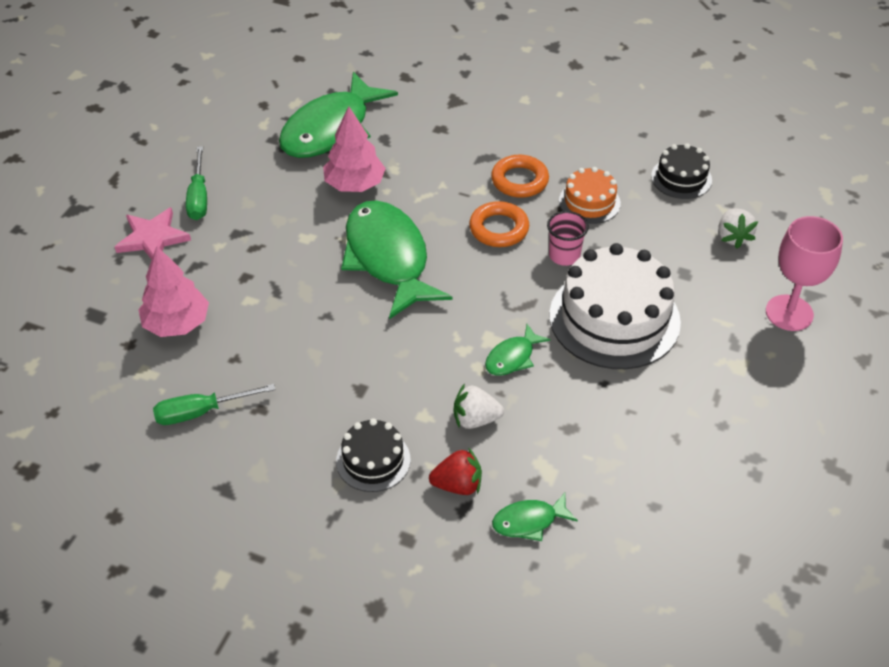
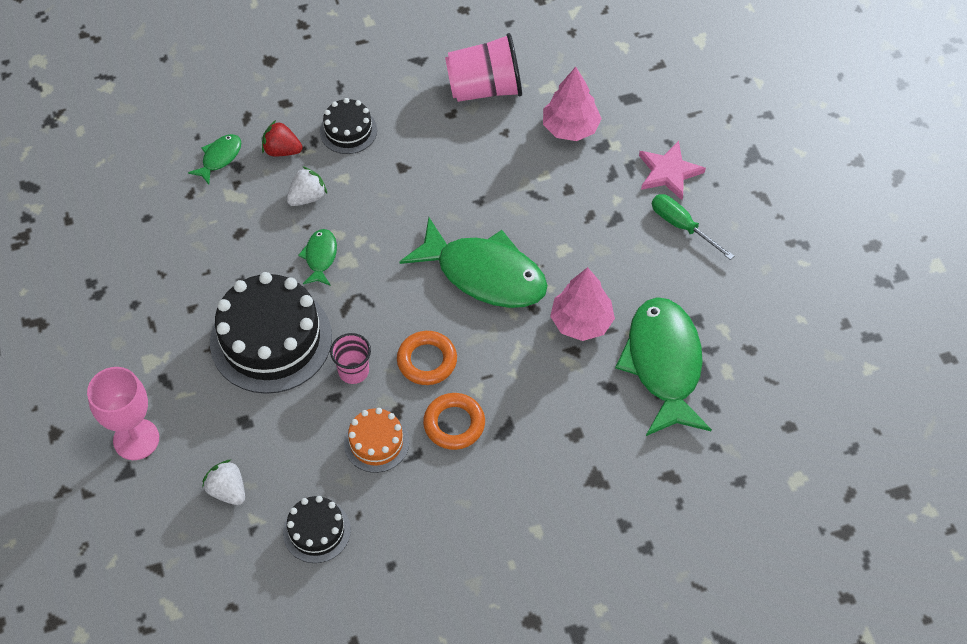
camera: 140 degrees right, 10 degrees up
(201, 412) = (484, 89): green screwdriver -> pink cup
(458, 485) = (282, 150): red strawberry -> red strawberry turned 60 degrees clockwise
(614, 318) = (271, 339): white cake -> black cake

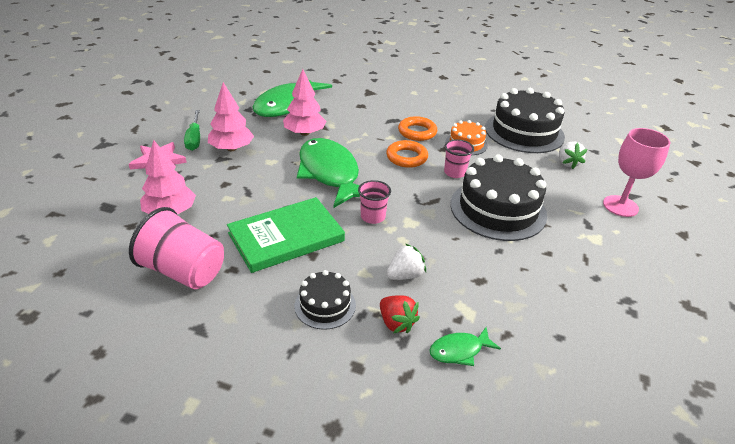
camera: 145 degrees left, 20 degrees down
(307, 197) = (405, 275): white strawberry -> white strawberry turned 150 degrees clockwise
(317, 531) = (524, 132): black cake -> black cake, size x1.94
(320, 257) = (427, 233): green fish -> none
(388, 243) = (372, 217): none -> pink cup
(442, 169) = (286, 237): none -> green book
(625, 239) = (231, 148): none -> pink tree

